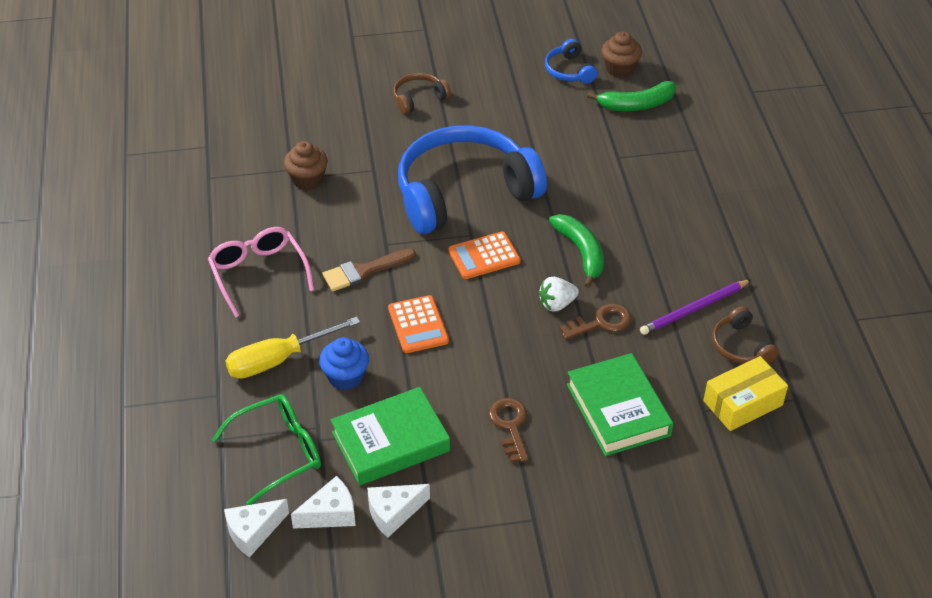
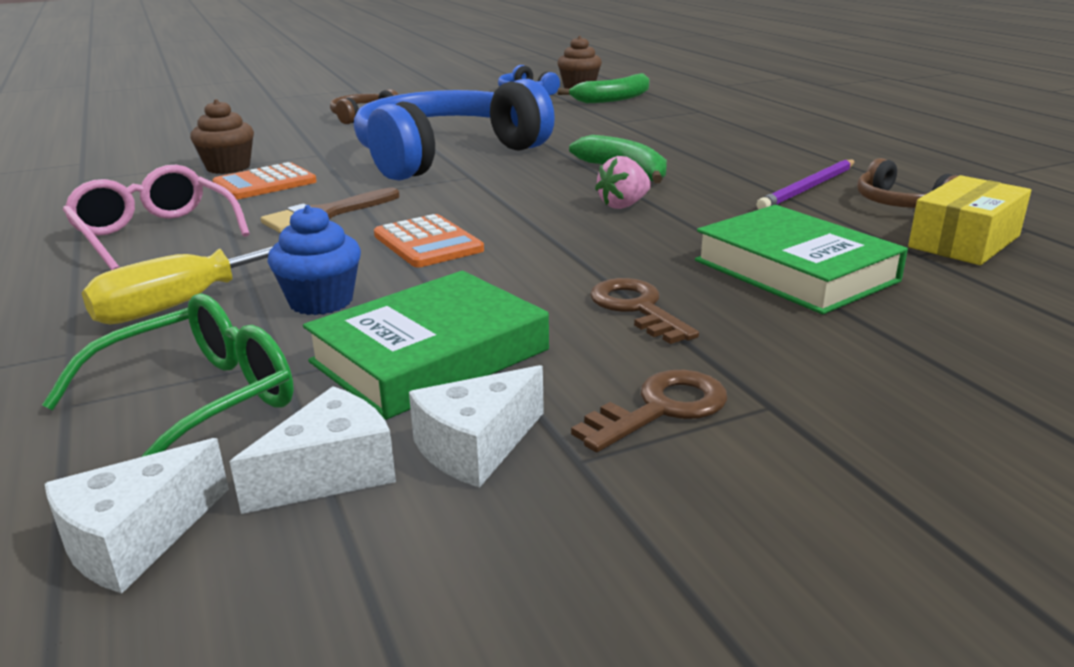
camera: 15 degrees left, 20 degrees down
(484, 256) = (497, 187): orange calculator -> orange calculator (265, 183)
(557, 304) = (623, 205): white strawberry -> pink strawberry
(601, 323) = (697, 210): brown key -> brown key (661, 409)

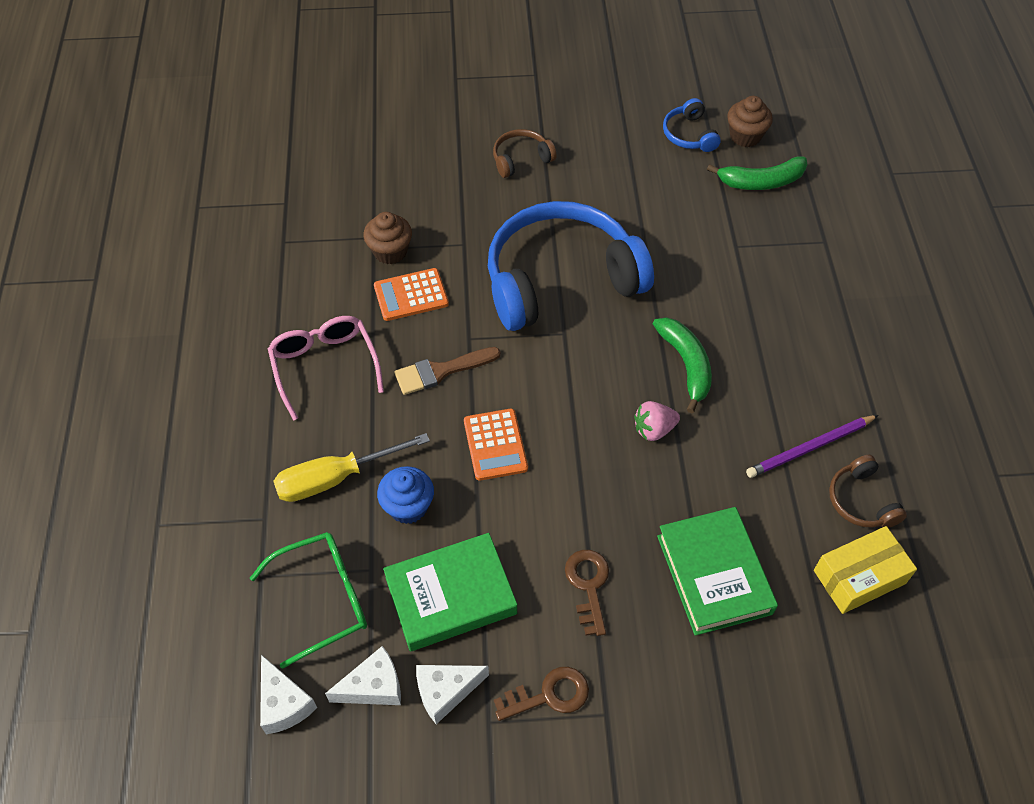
camera: 20 degrees right, 30 degrees up
(135, 539) = (284, 703): white cheese -> white cheese turned 90 degrees counterclockwise

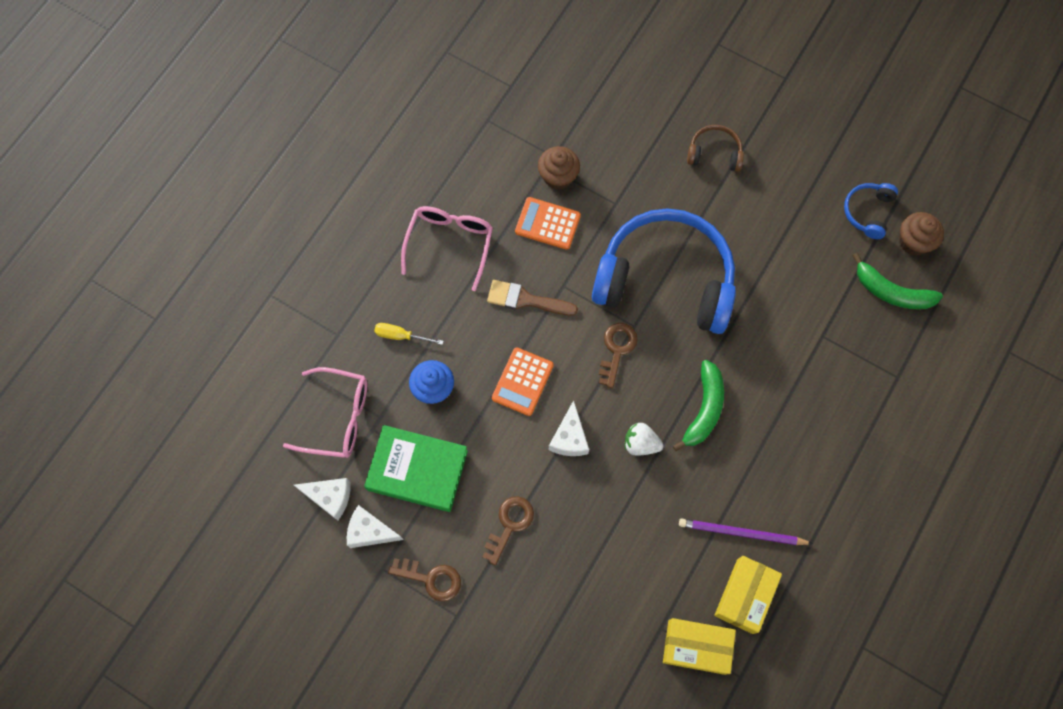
camera: 35 degrees right, 15 degrees up
(284, 703) = (271, 470): white cheese -> white cheese (569, 438)
(324, 599) = (338, 417): green glasses -> pink glasses
(335, 478) = (401, 336): yellow screwdriver -> yellow screwdriver, size x0.55
(564, 363) = (617, 350): none -> brown key
(654, 429) = (640, 443): pink strawberry -> white strawberry
(714, 574) = (598, 575): green book -> none
(861, 501) = (745, 596): brown headphones -> yellow box

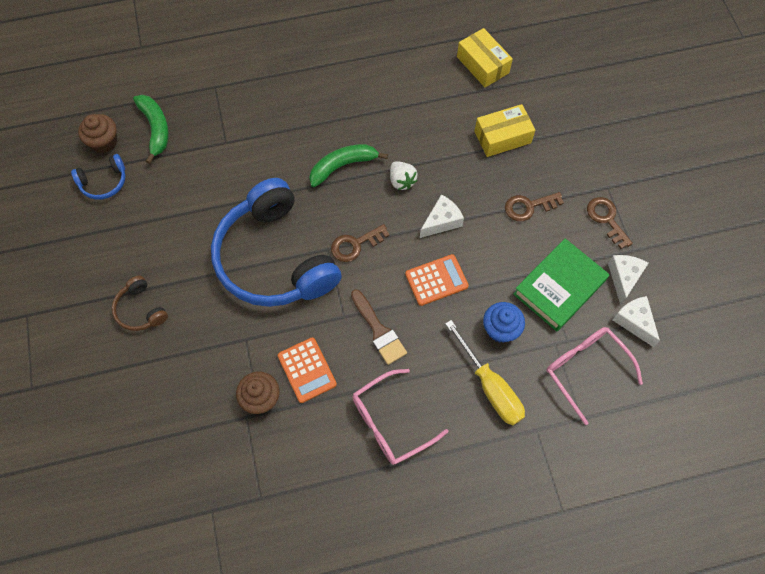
camera: 135 degrees left, 5 degrees down
(370, 531) = (623, 278): white cheese -> white cheese turned 135 degrees counterclockwise
(401, 336) = (490, 386): yellow screwdriver -> yellow screwdriver, size x1.81
(417, 470) = (559, 287): green book -> green book turned 75 degrees clockwise
(741, 533) = (397, 91): purple pencil -> none
(745, 596) = (430, 64): yellow box -> yellow box (502, 137)

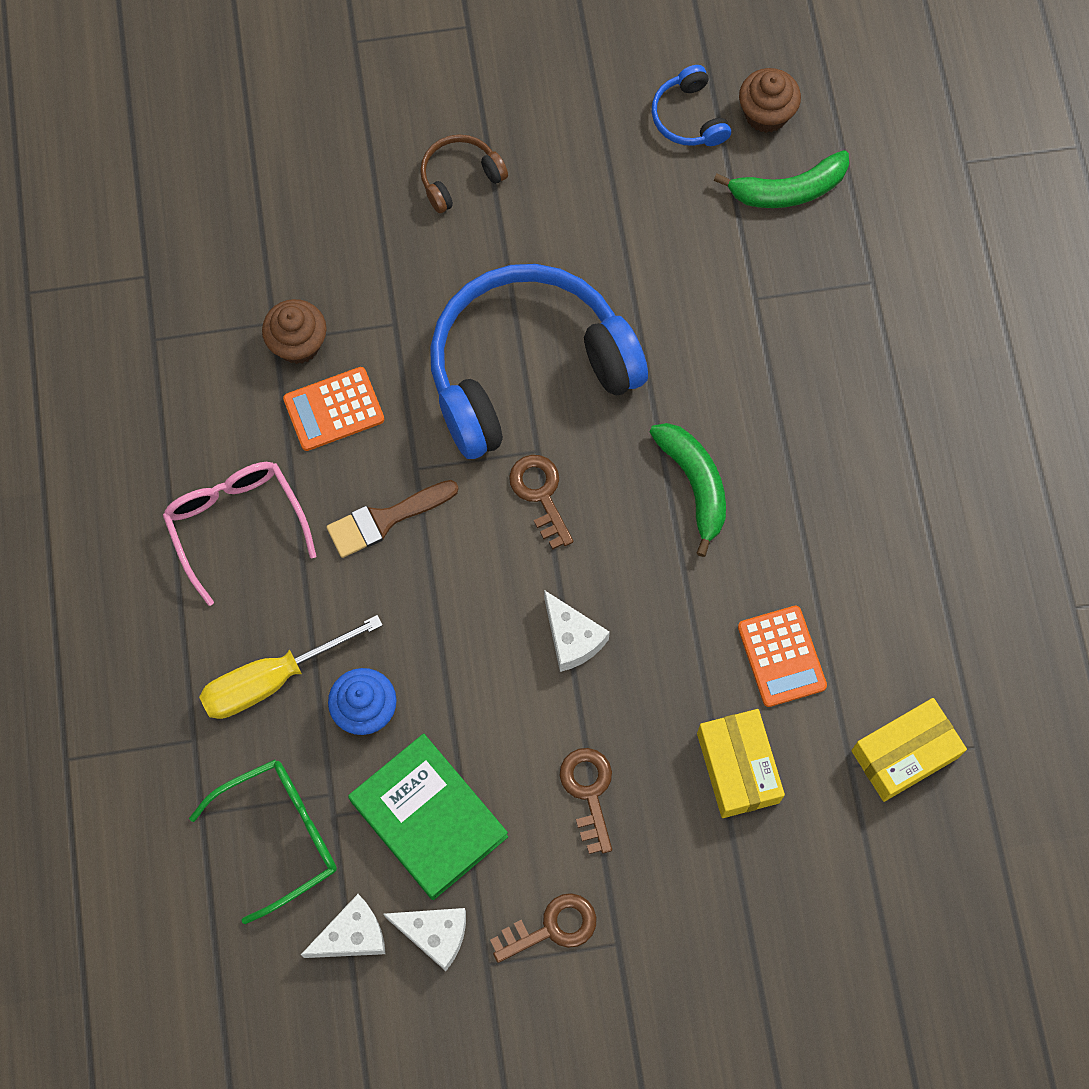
camera: 95 degrees right, 5 degrees up
(401, 181) = (657, 580): white strawberry -> none
(436, 280) = (463, 618): orange calculator -> orange calculator (781, 656)
(585, 369) = (280, 835): pink glasses -> green glasses

